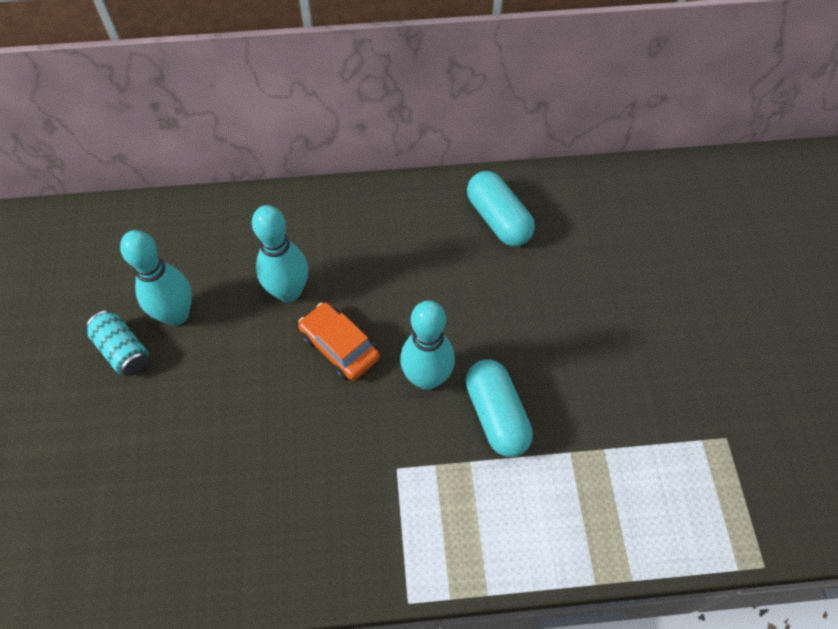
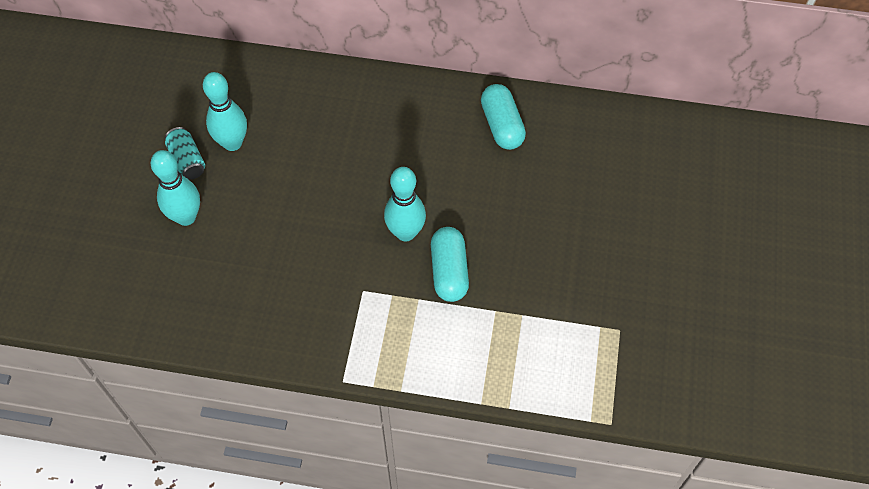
camera: 15 degrees right, 0 degrees up
(288, 292) = (320, 145): turquoise bowling pin -> turquoise bowling pin (186, 217)
(339, 347) = (347, 194): orange car -> none

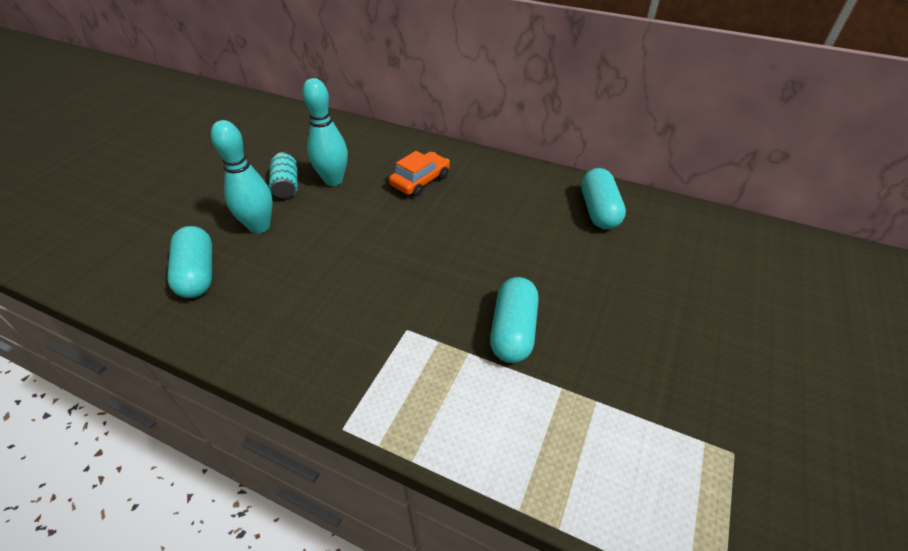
camera: 15 degrees right, 15 degrees down
(156, 281) = (198, 274): none -> turquoise capsule
(321, 124) = (420, 181): none -> orange car
(405, 232) = (473, 282): turquoise bowling pin -> none

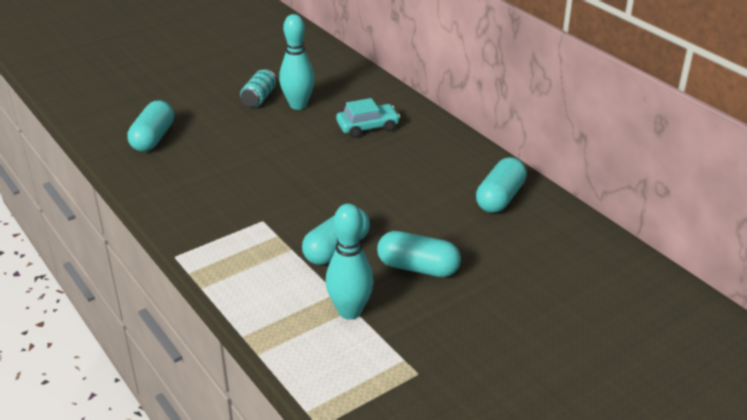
camera: 30 degrees right, 10 degrees down
(259, 226) = (216, 121): turquoise bowling pin -> turquoise bowling pin (350, 311)
(420, 181) = (367, 127): orange car -> turquoise car
(606, 317) = (418, 268): none -> turquoise capsule

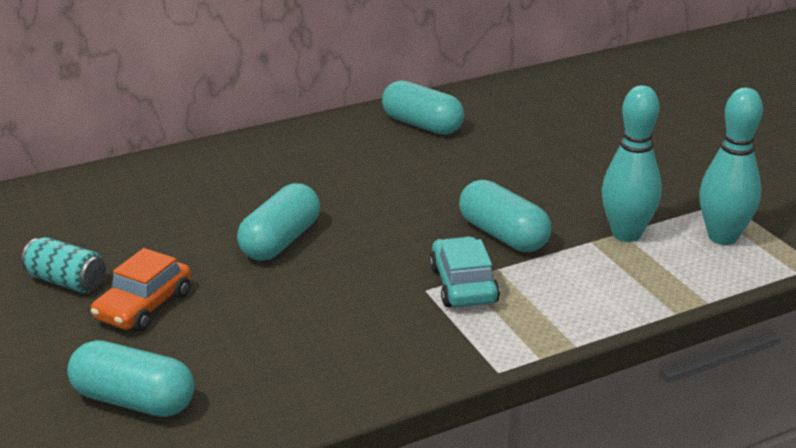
camera: 80 degrees left, 5 degrees down
(237, 125) = (144, 306): none -> orange car
(298, 105) = (117, 245): turquoise bowling pin -> turquoise bowling pin (722, 237)
(367, 127) = (218, 193): turquoise car -> turquoise car (463, 285)
(418, 268) = (547, 185): turquoise capsule -> turquoise capsule (281, 241)

